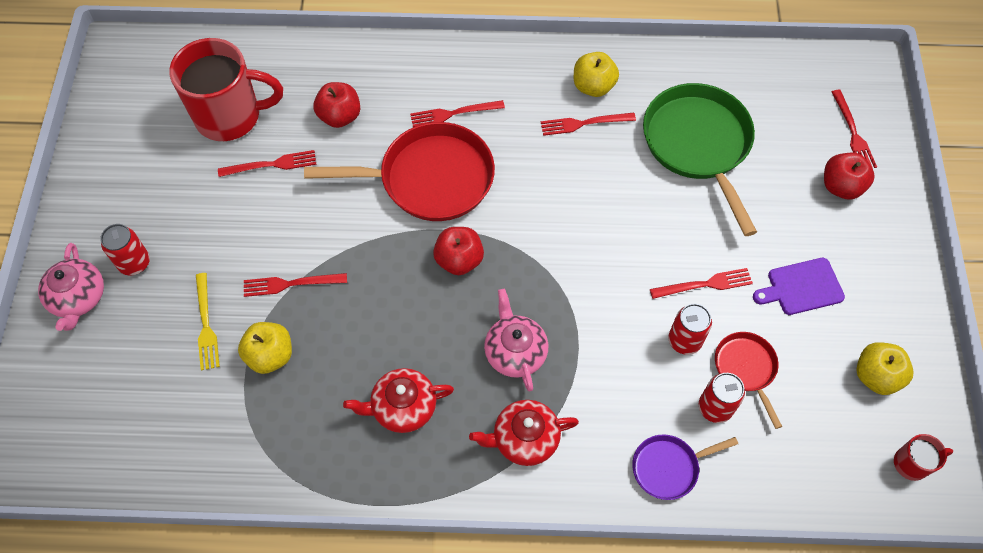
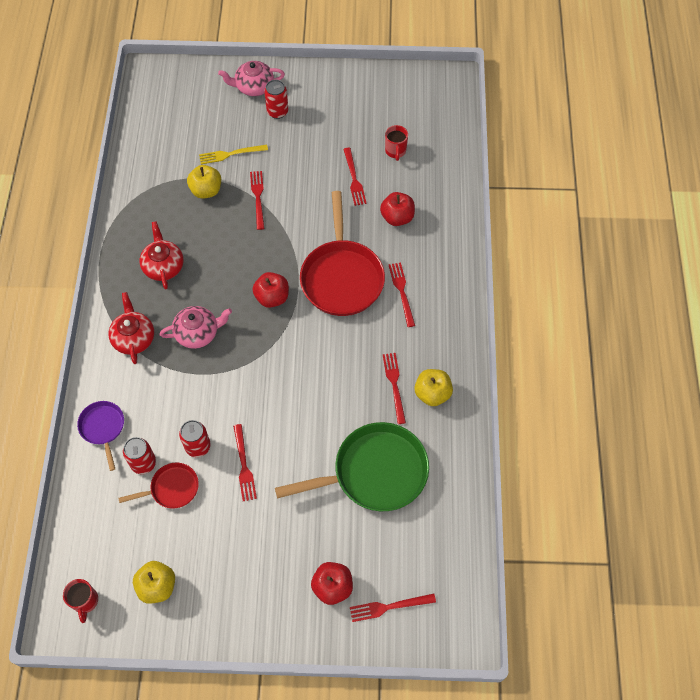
camera: 90 degrees right, 0 degrees up
(230, 116) = (395, 151): red mug -> red mug, size x0.45
(801, 287) = (237, 539): purple cutting board -> none

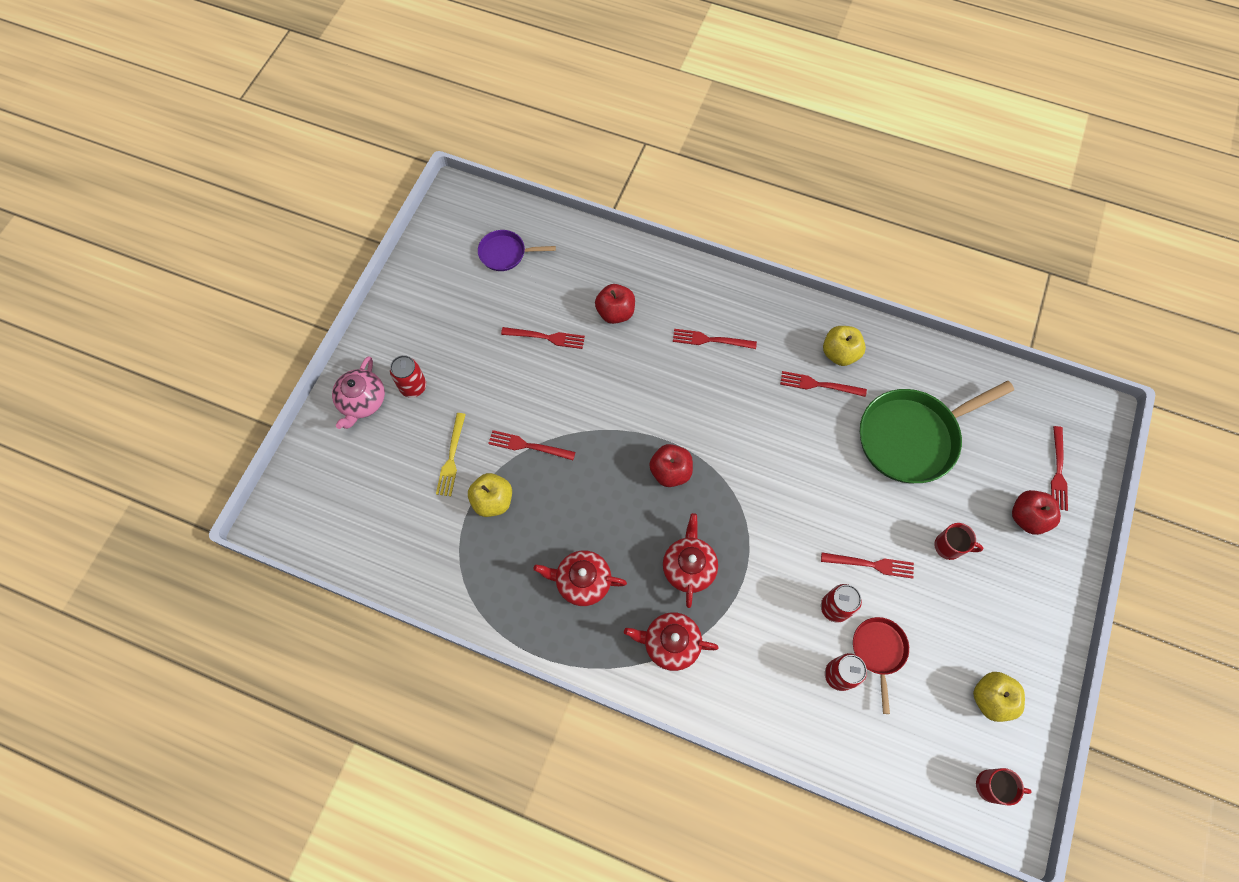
camera: 70 degrees left, 5 degrees up
(103, 428) = (781, 711): purple pan -> purple pan (506, 253)
(198, 333) = (689, 567): pink teapot -> red teapot
(342, 277) = (670, 392): red pan -> none
(374, 472) = (912, 437): green pan -> green pan turned 120 degrees counterclockwise
(395, 151) = (527, 284): red mug -> red mug (949, 546)

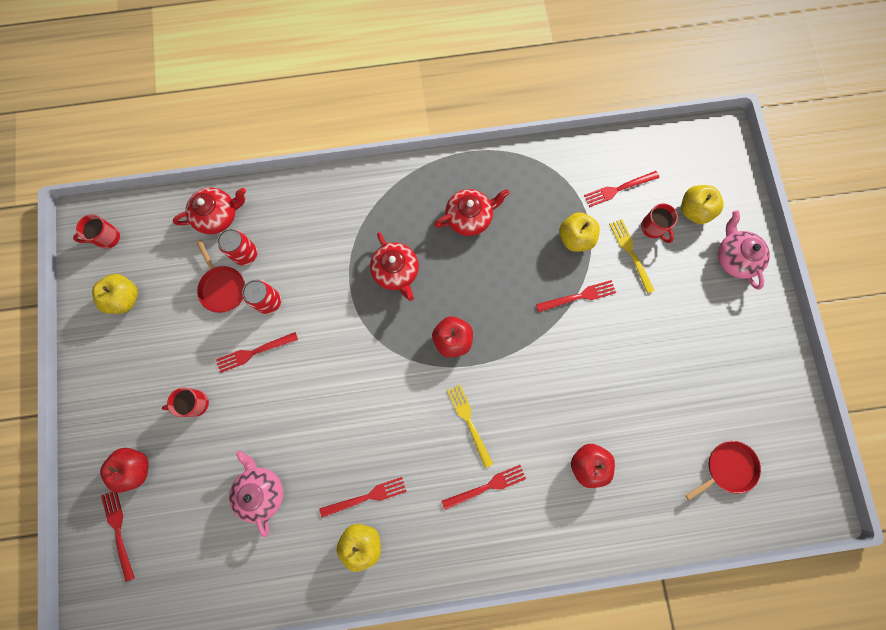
camera: 150 degrees right, 10 degrees up
(362, 463) = (694, 210): none -> yellow apple
(413, 387) = (705, 293): red can -> none
(413, 469) = (653, 228): none -> red mug
(506, 253) = (727, 468): purple pan -> red pan
(546, 337) = (631, 402): red fork -> red fork (618, 189)
(670, 643) = (380, 210): red teapot -> red teapot (218, 215)
(696, 395) = (469, 422): none -> yellow fork
(912, 437) = (261, 491): green pan -> pink teapot

